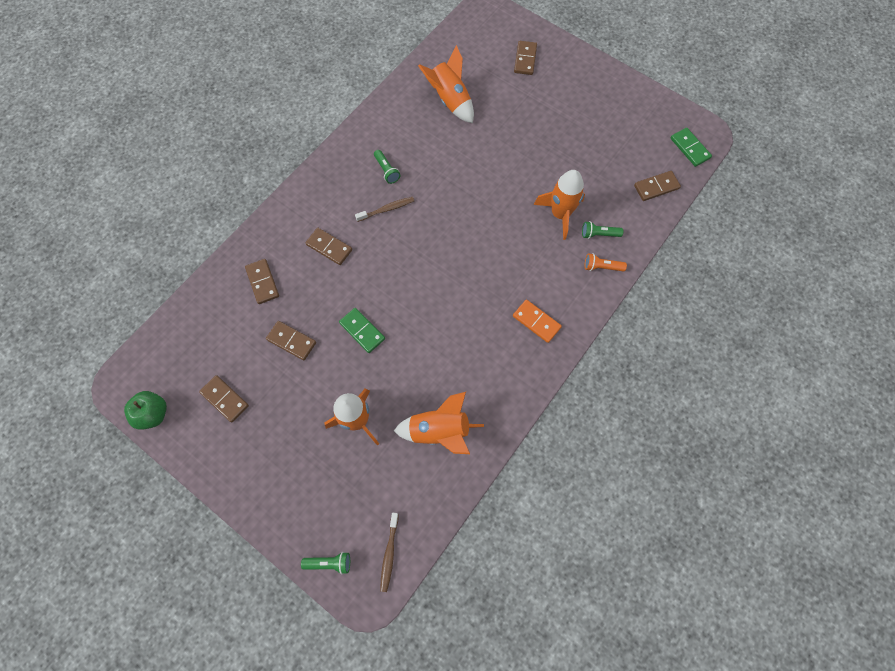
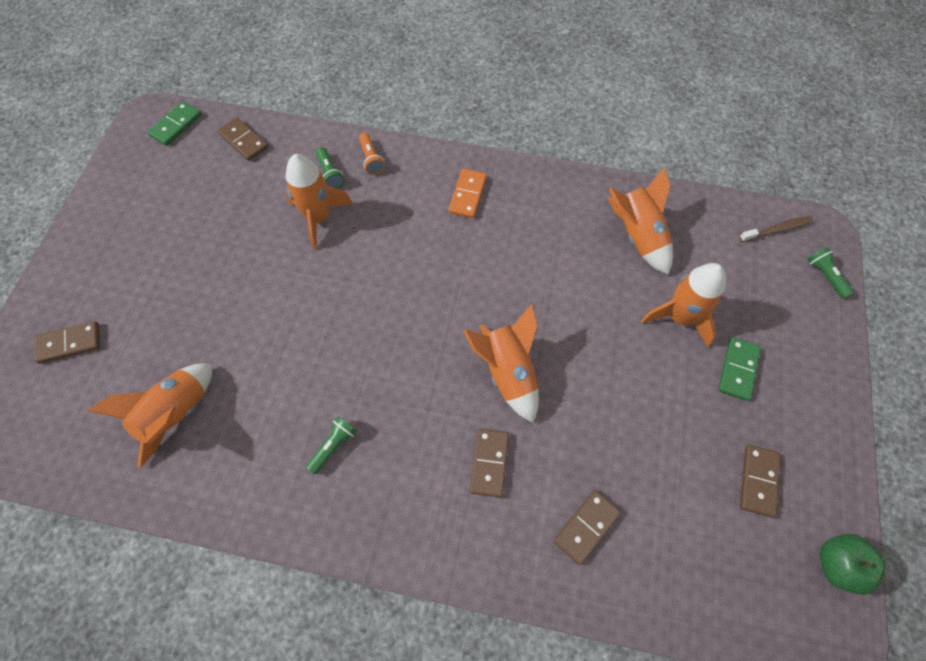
camera: 115 degrees left, 5 degrees down
(291, 341) = (640, 440): brown domino -> none
(362, 331) = (578, 363): green domino -> green domino (738, 370)
(380, 284) = (507, 371): none -> orange rocket
(386, 209) = (397, 415): brown toothbrush -> none

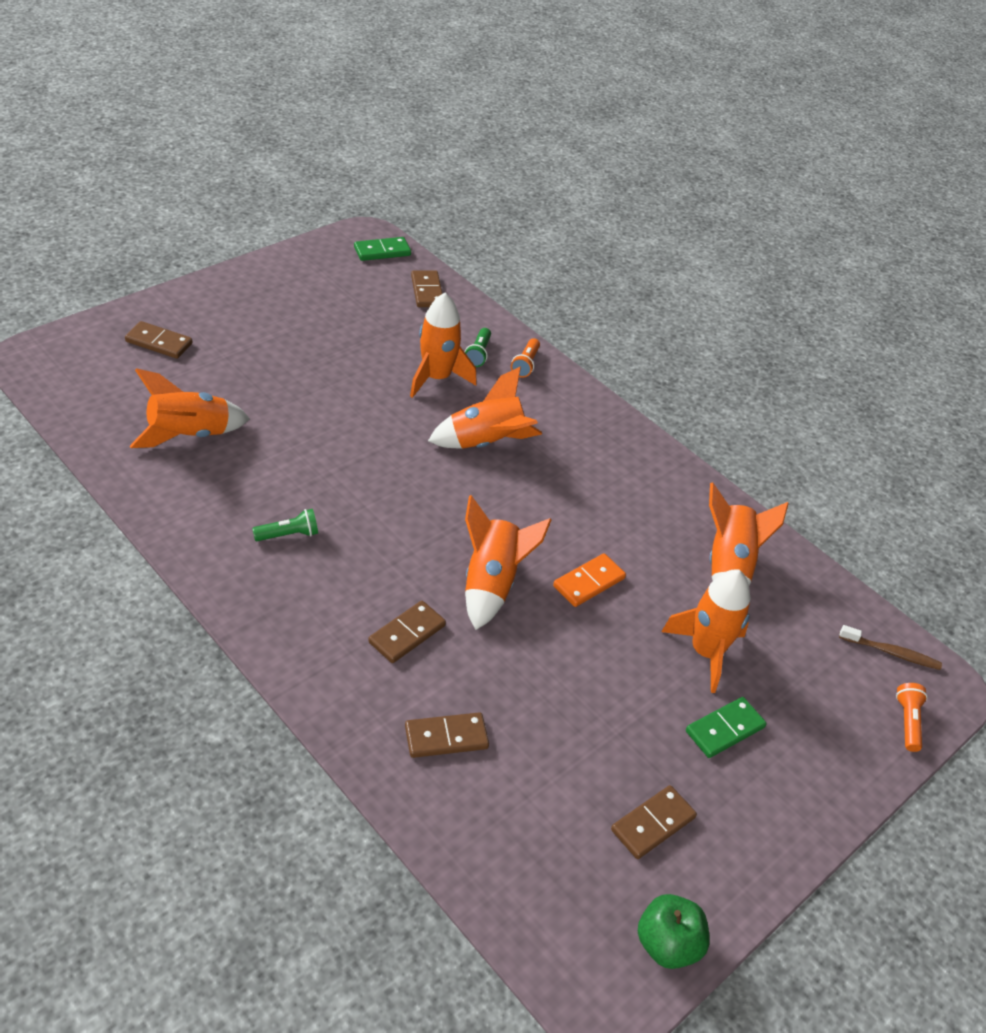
camera: 30 degrees right, 20 degrees down
(403, 251) = (486, 443): none -> orange rocket
(467, 195) = (588, 439): orange domino -> orange domino (588, 582)
(825, 276) = (907, 722): green flashlight -> orange flashlight

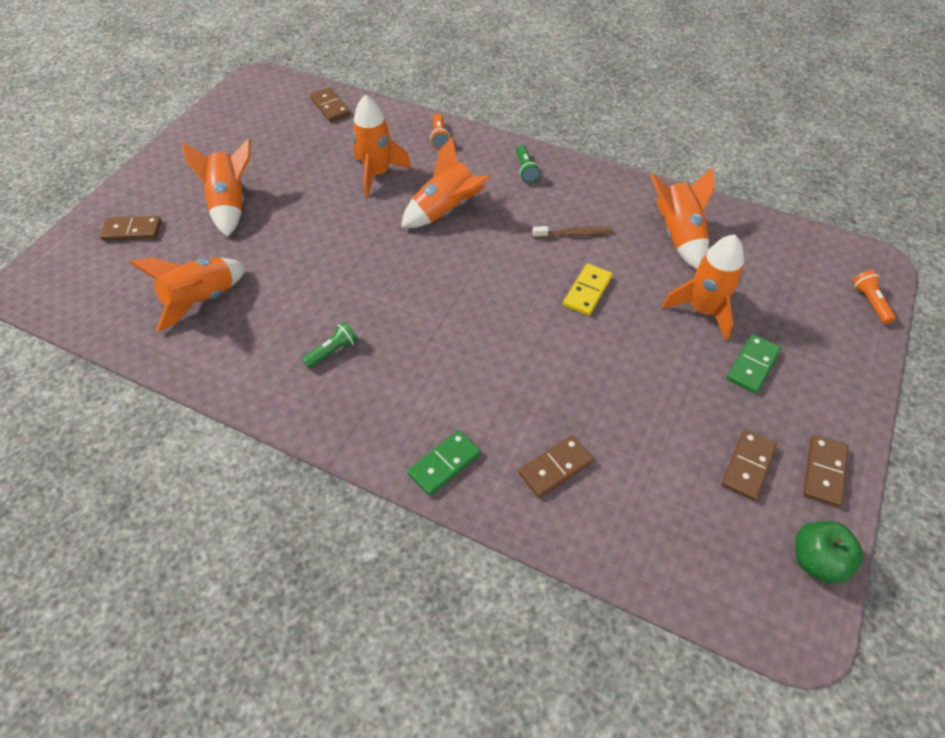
camera: 15 degrees left, 10 degrees up
(382, 251) = (277, 87): green domino -> green domino (444, 464)
(407, 634) = (475, 394): brown domino -> brown domino (824, 472)
(478, 354) = (399, 142): green flashlight -> green flashlight (526, 170)
(491, 583) = (516, 323): orange rocket -> orange rocket (231, 204)
(588, 582) = (587, 291): orange domino -> yellow domino
(891, 652) = (827, 254): brown toothbrush -> brown toothbrush (574, 234)

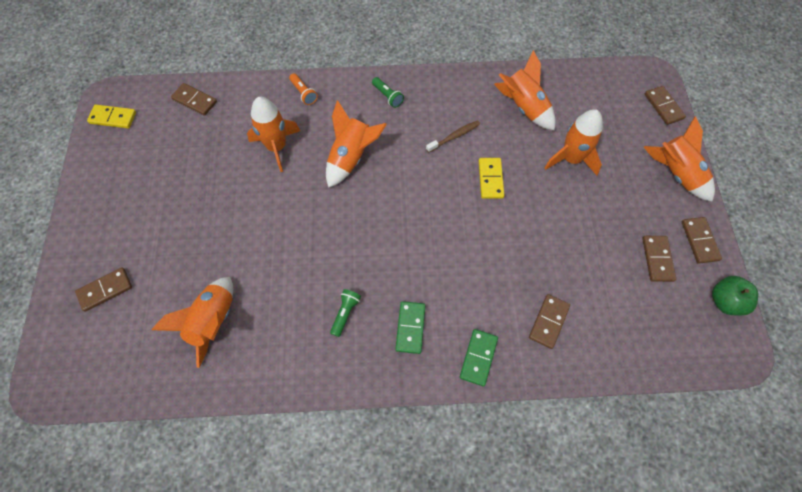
camera: 30 degrees left, 10 degrees up
(231, 204) = (174, 227): orange rocket -> orange rocket (676, 173)
(248, 95) = (113, 118): none -> yellow domino
(752, 365) = (622, 186): green domino -> green domino (410, 328)
(869, 302) = (663, 106): orange flashlight -> brown domino

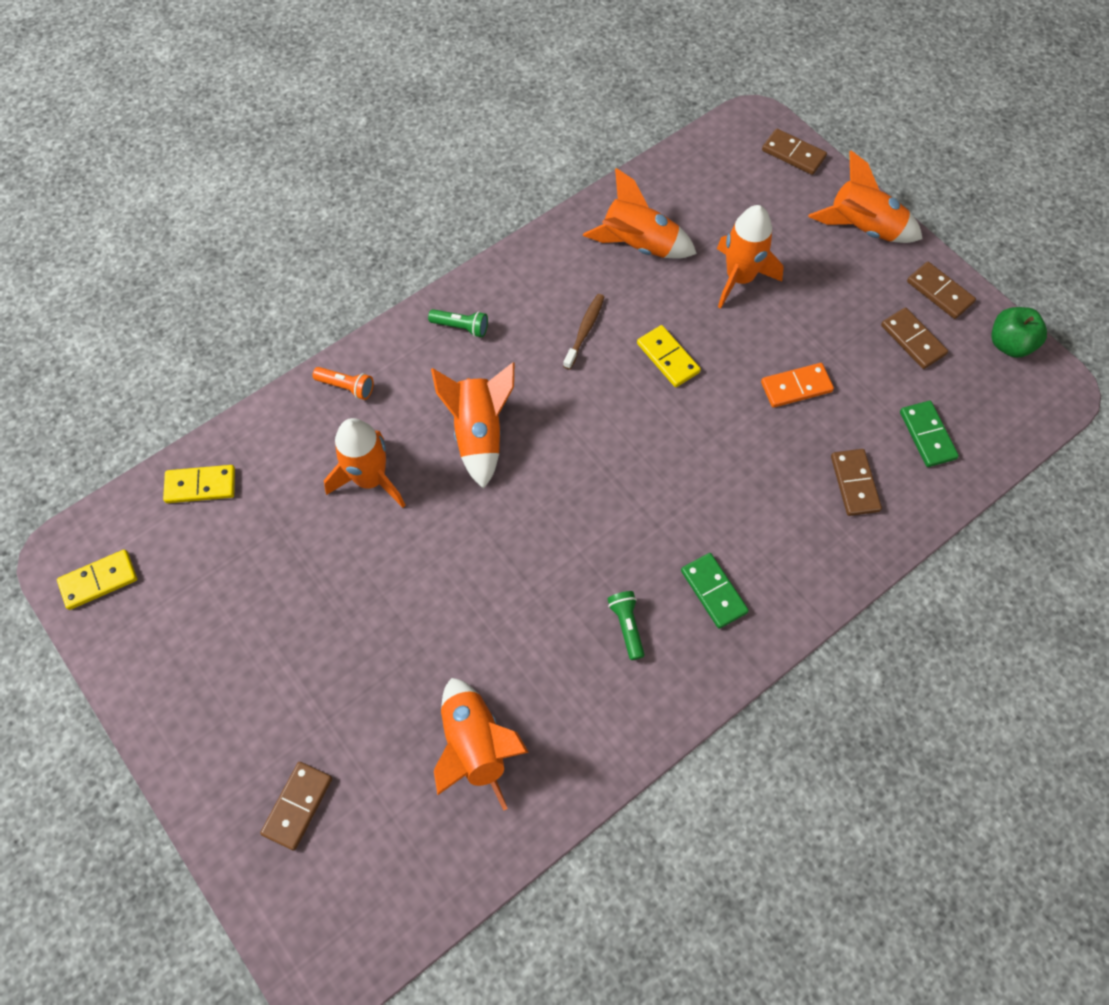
camera: 35 degrees left, 0 degrees up
(194, 101) = (200, 486): brown domino -> yellow domino
(478, 358) = (812, 574): green domino -> green domino (927, 435)
(556, 242) = (796, 387): none -> orange domino

